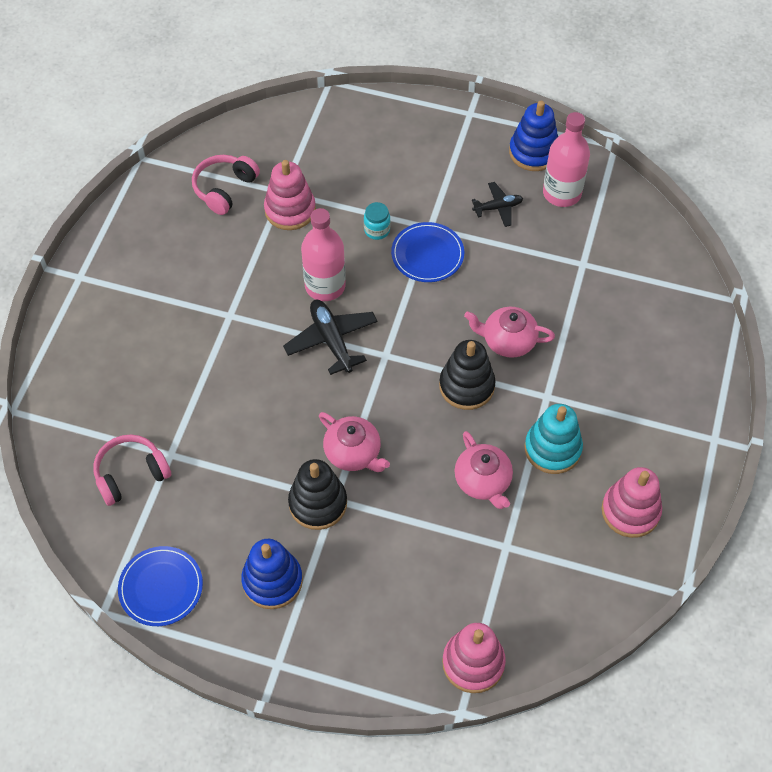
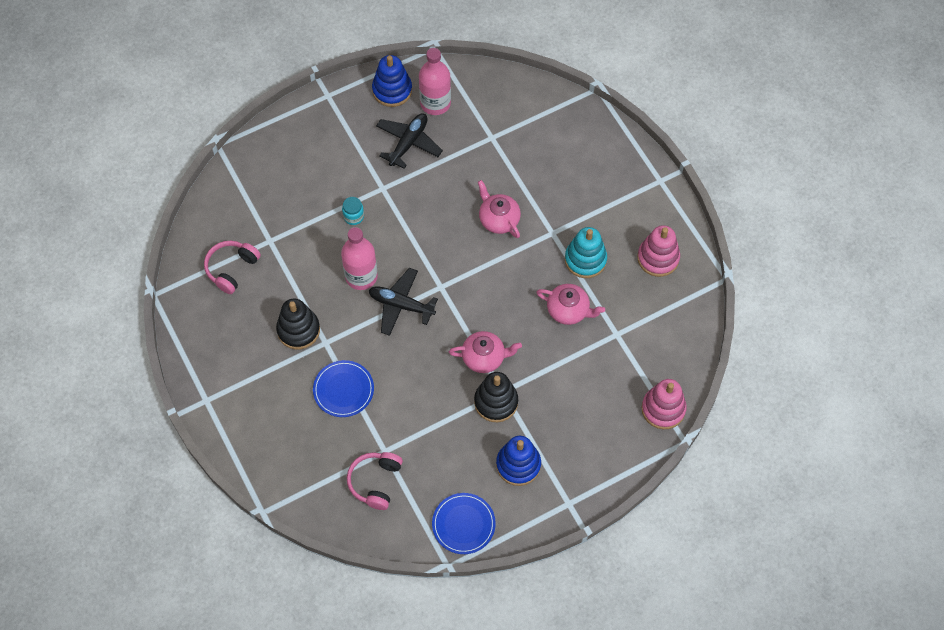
camera: 45 degrees left, 5 degrees up
(225, 189) = (232, 269): pink headphones -> pink headphones turned 45 degrees clockwise
(290, 210) = (287, 248): pink stacking toy -> none
(427, 254) = (399, 206): blue plate -> blue plate (343, 390)
(466, 386) = (504, 265): black stacking toy -> black stacking toy (298, 330)
(498, 208) = (408, 143): black plane -> black plane, size x1.63
(508, 341) = (498, 219): pink teapot -> pink teapot turned 90 degrees clockwise

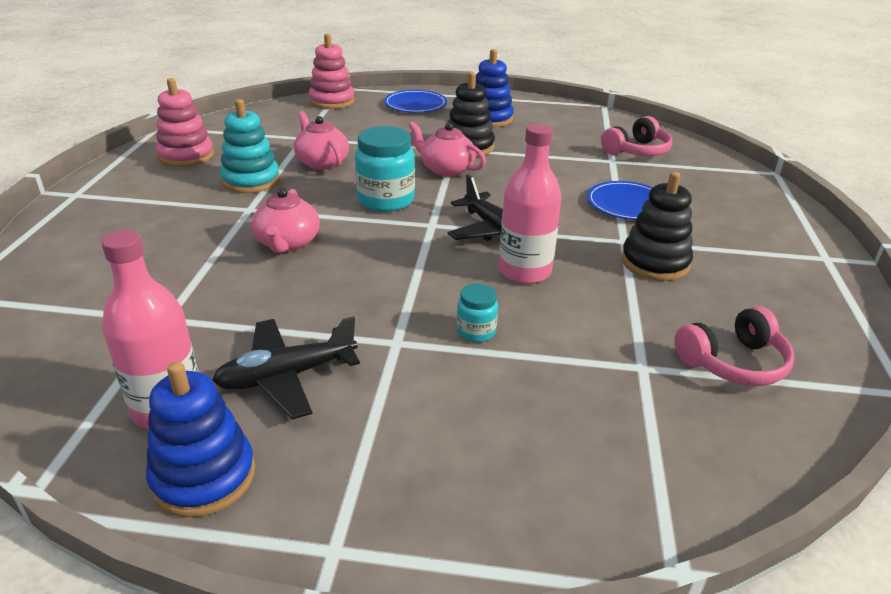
camera: 145 degrees left, 30 degrees down
(463, 524) = (570, 114): blue plate -> blue plate (415, 104)
(487, 293) = (386, 200): none -> turquoise jar

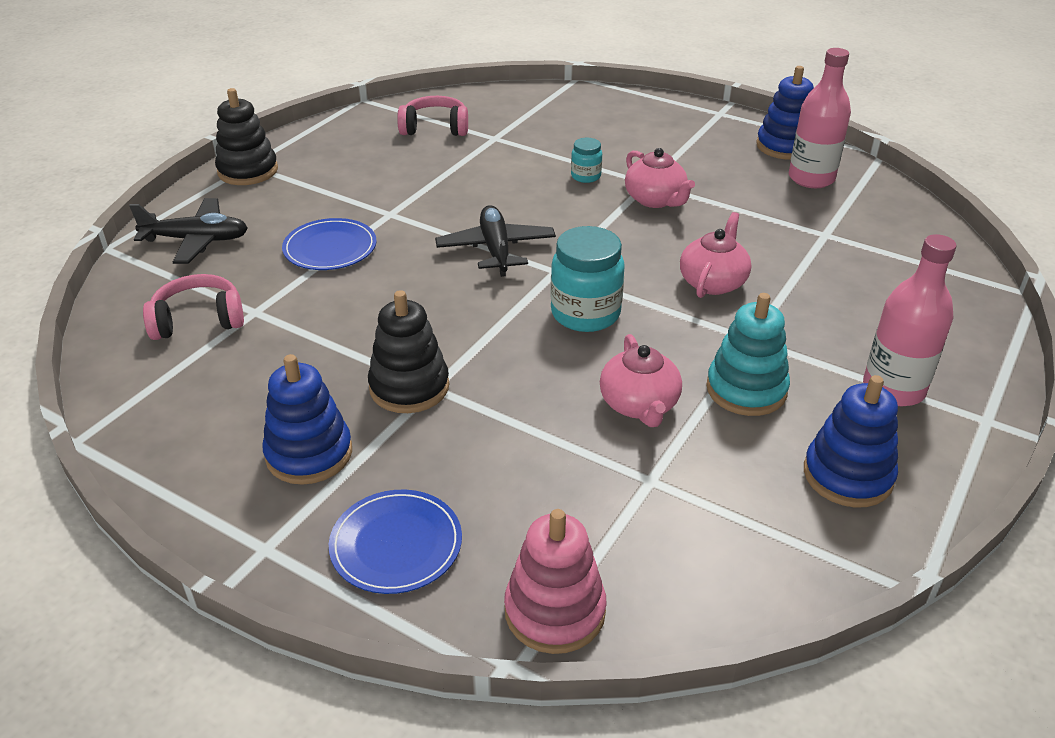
camera: 155 degrees left, 5 degrees up
(186, 156) = (847, 475): pink stacking toy -> blue stacking toy
(286, 376) = (732, 179): black plane -> black plane (197, 240)
(446, 169) = (477, 348): pink teapot -> pink teapot (655, 200)
(524, 271) = (508, 207): pink bottle -> pink bottle (893, 389)
(655, 263) = (392, 191): black stacking toy -> black stacking toy (248, 171)

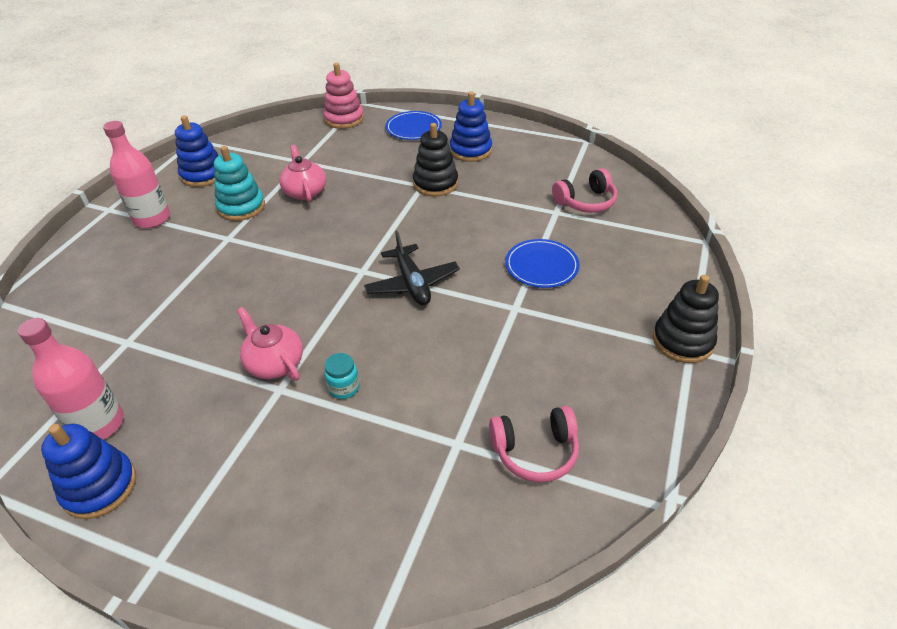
camera: 170 degrees right, 5 degrees up
(197, 240) = (648, 258): black plane -> none
(585, 314) = (337, 240): turquoise jar -> none
(713, 282) = (242, 277): pink teapot -> none

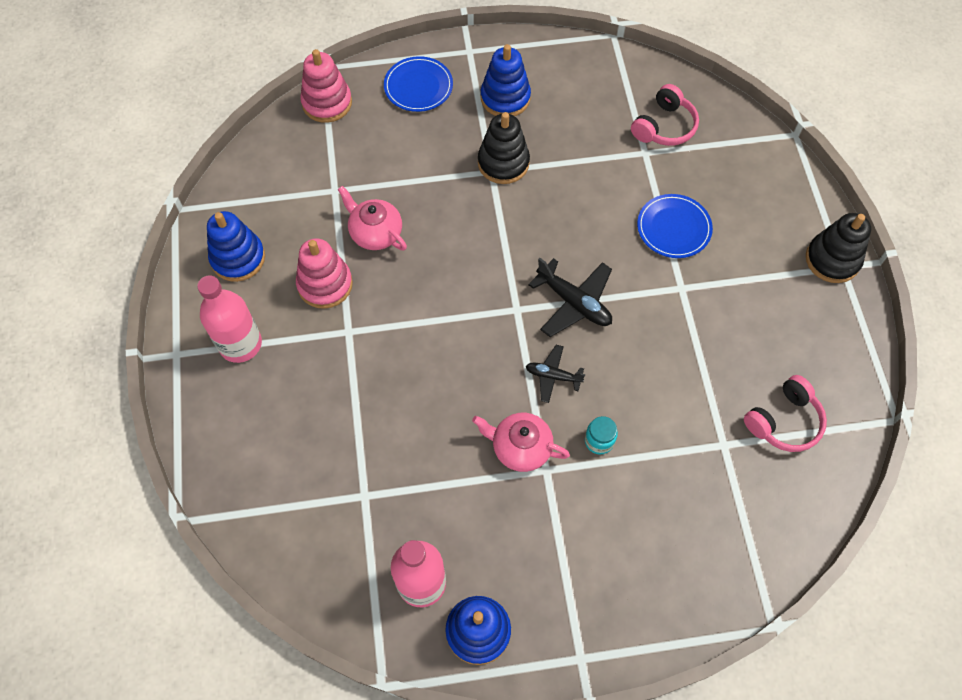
camera: 30 degrees left, 20 degrees up
(241, 207) = (325, 284): turquoise stacking toy -> pink stacking toy
(349, 325) = (553, 376): none -> black plane

